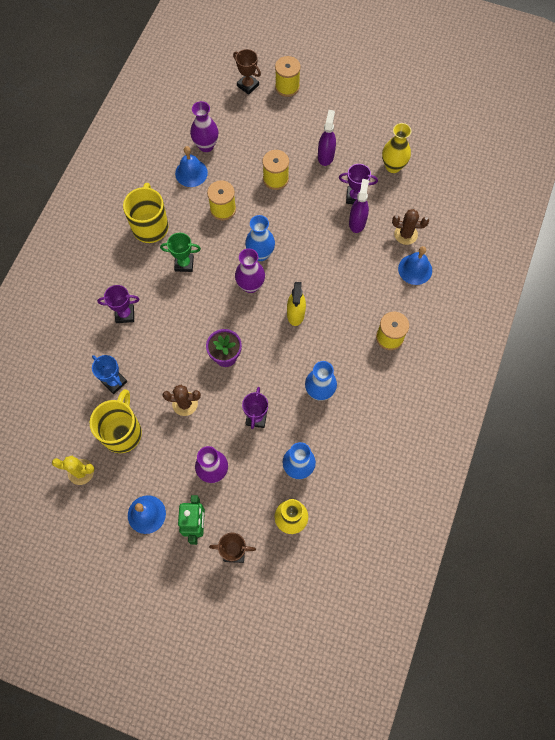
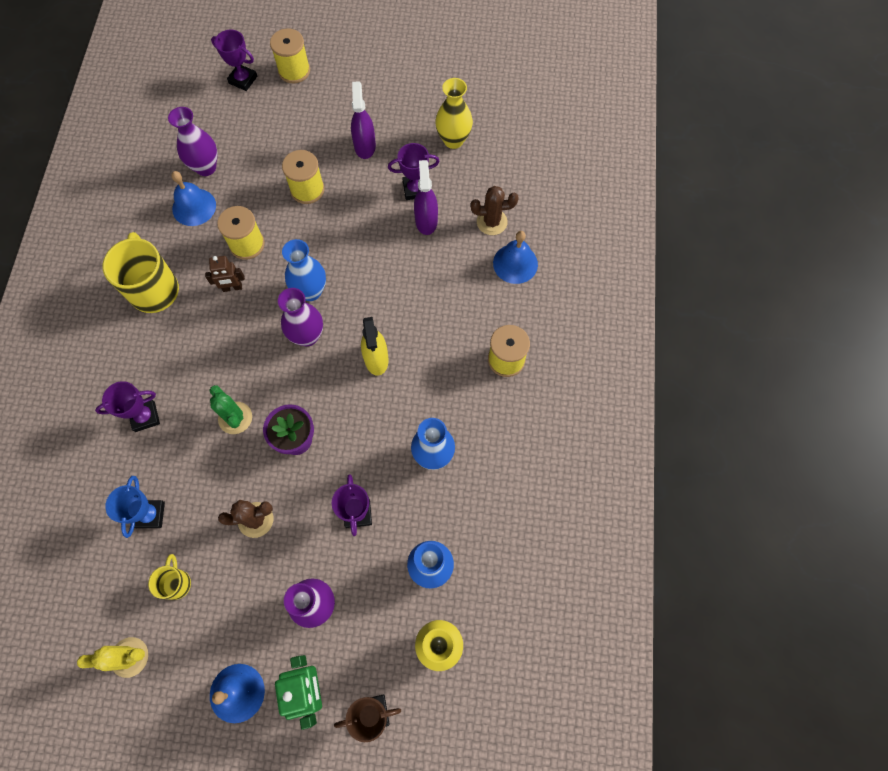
camera: 15 degrees left, 0 degrees up
(114, 382) = (150, 515): blue trophy -> blue trophy turned 60 degrees clockwise
(122, 432) = (177, 583): yellow mug -> yellow mug, size x0.51
(184, 264) = (211, 328): green trophy -> none
(186, 330) = (235, 418): none -> green cactus
(205, 238) = (232, 288): none -> brown robot
(248, 85) = (243, 80): brown trophy -> purple trophy

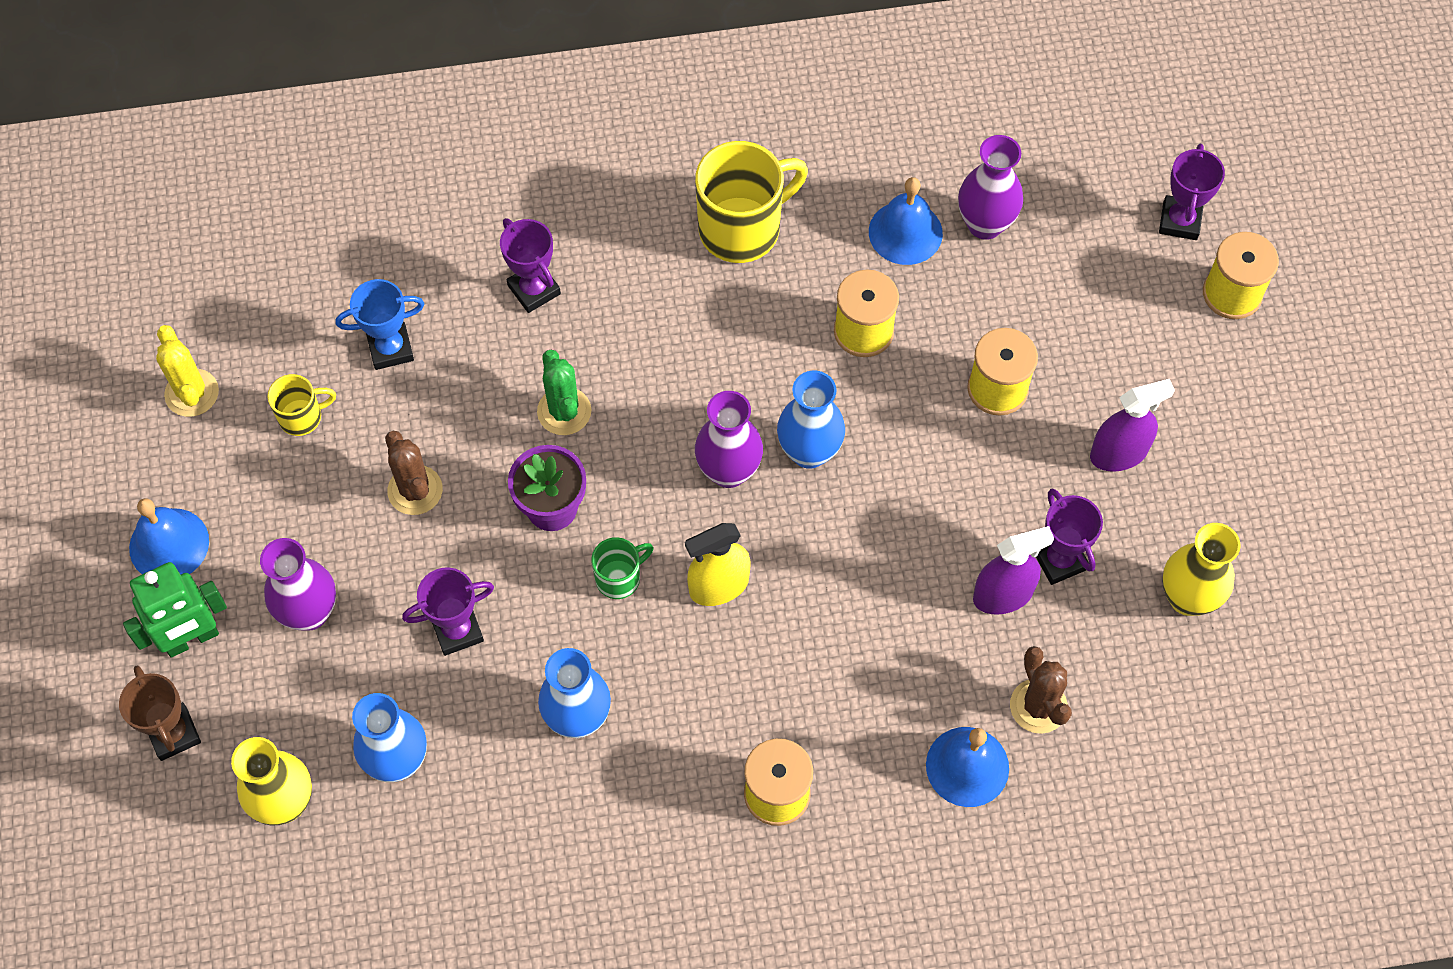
camera: 75 degrees right, 5 degrees down
(232, 288) = (779, 336): brown robot -> none
(235, 418) = (564, 411): green cactus -> green cactus turned 60 degrees counterclockwise
(354, 411) = (619, 578): none -> green mug

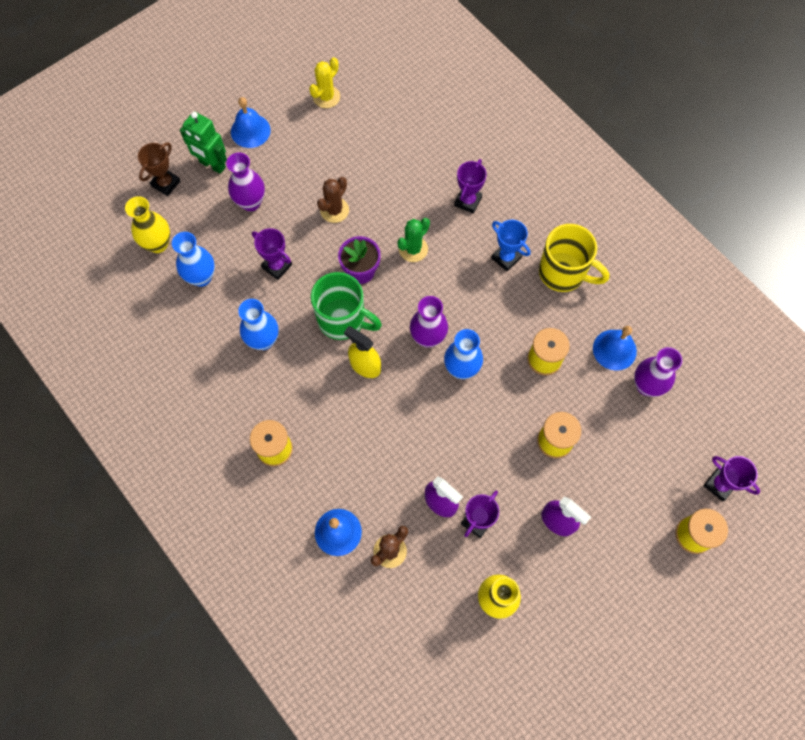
camera: 60 degrees right, 5 degrees up
(302, 417) = (342, 145): yellow mug -> none
(390, 348) = (398, 160): blue trophy -> blue trophy (506, 258)
(619, 578) = (343, 320): green mug -> green mug, size x1.96
(1180, 221) = (719, 485): purple trophy -> purple trophy turned 60 degrees clockwise

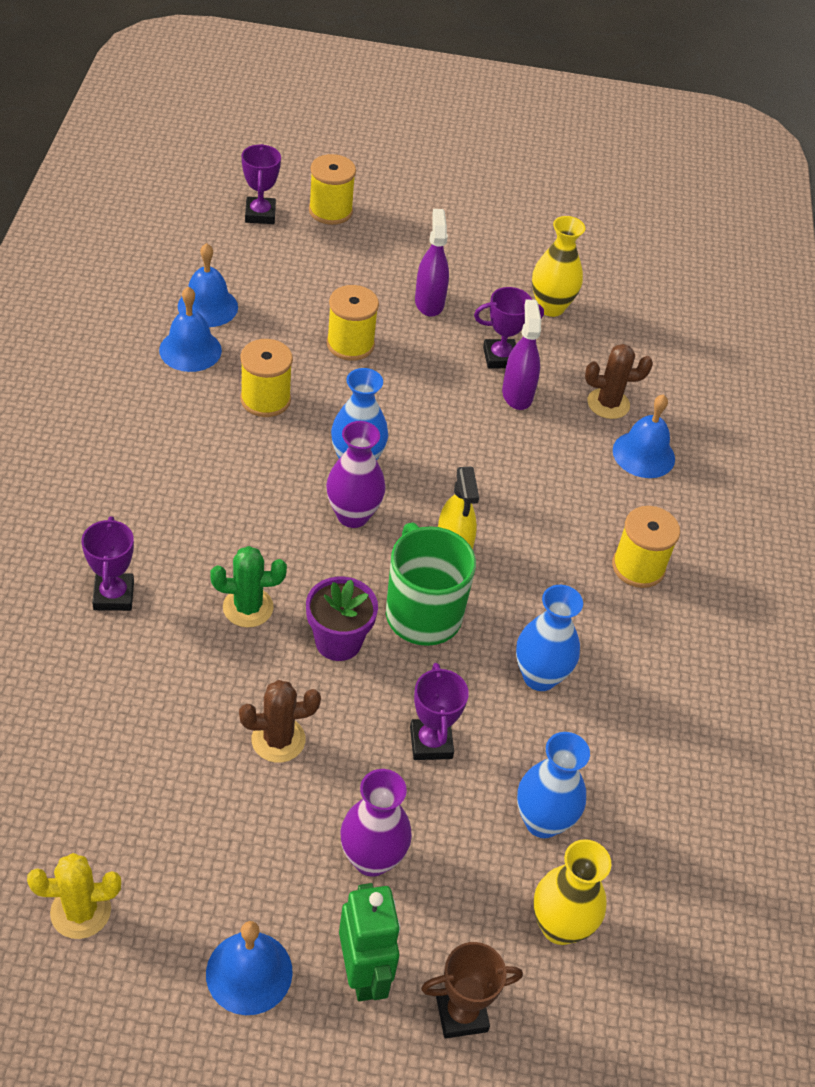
camera: 140 degrees left, 20 degrees down
(468, 201) = (113, 595): purple trophy -> purple trophy turned 75 degrees counterclockwise
(506, 258) = (164, 506): blue trophy -> none
(563, 273) = (131, 441): yellow mug -> none
(646, 386) = (207, 306): purple vase -> blue bell

